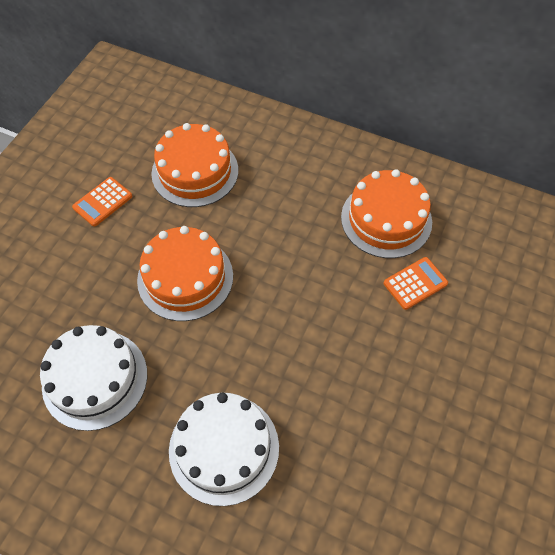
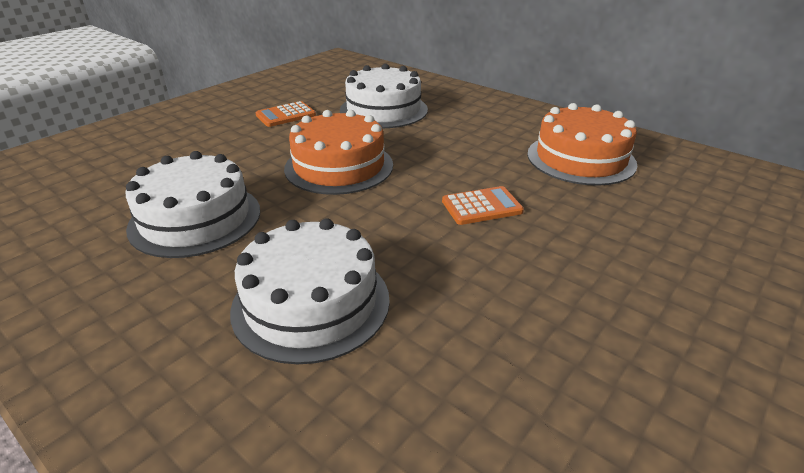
camera: 15 degrees right, 25 degrees down
(195, 171) = (383, 110): orange cake -> white cake
(415, 283) = (611, 206): orange calculator -> orange calculator (481, 206)

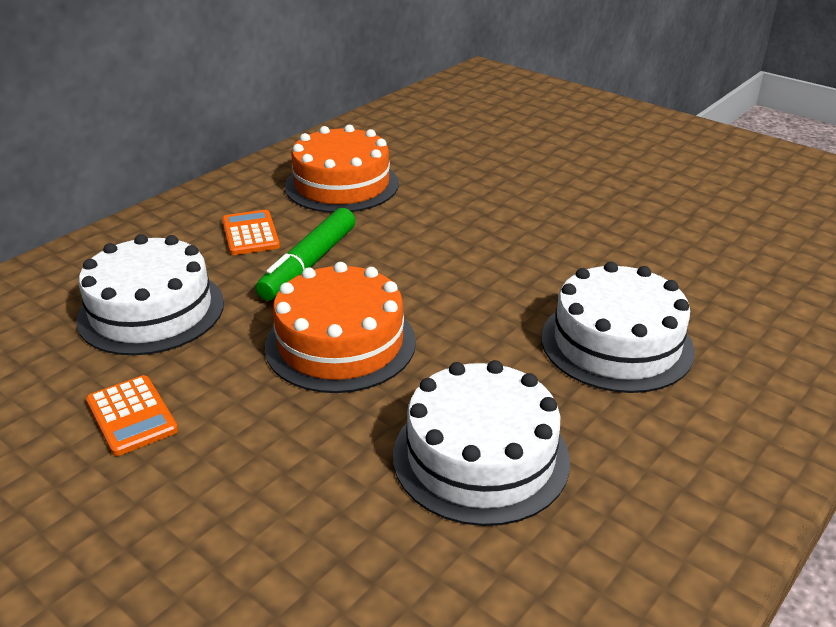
camera: 90 degrees left, 0 degrees up
(443, 151) = (309, 264): none -> green marker
(481, 206) = (440, 247): orange calculator -> orange calculator (250, 234)

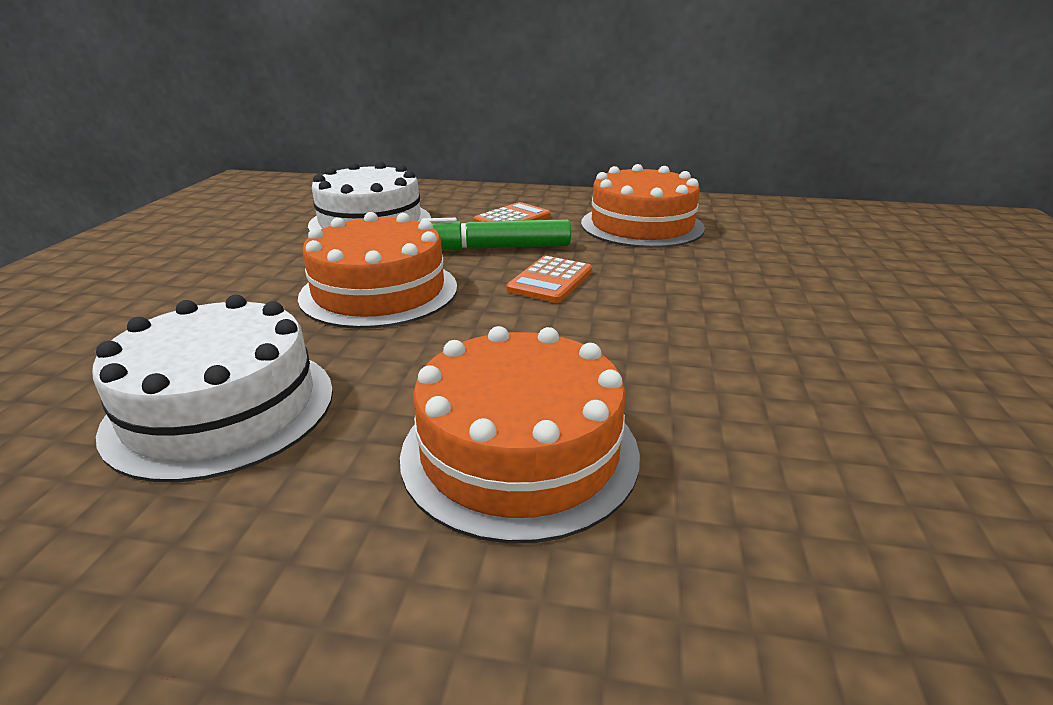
camera: 60 degrees right, 5 degrees down
(132, 416) = (234, 252): orange calculator -> orange calculator (550, 280)
(616, 343) = (520, 451): white cake -> orange cake

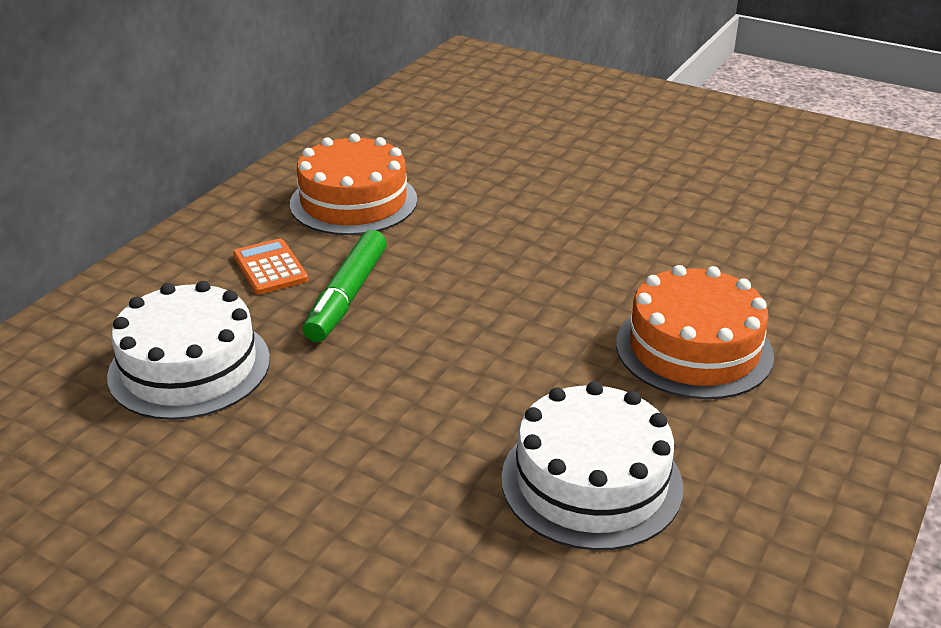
camera: 70 degrees left, 5 degrees up
(379, 291) = (410, 380): orange cake -> none
(550, 280) = (449, 281): orange calculator -> none

